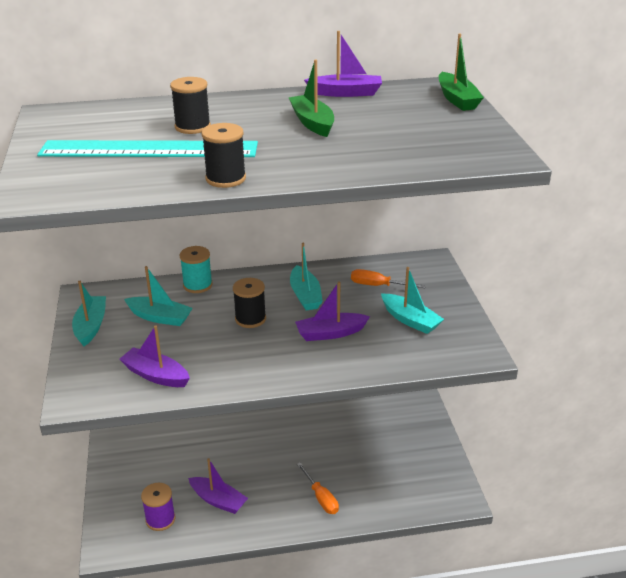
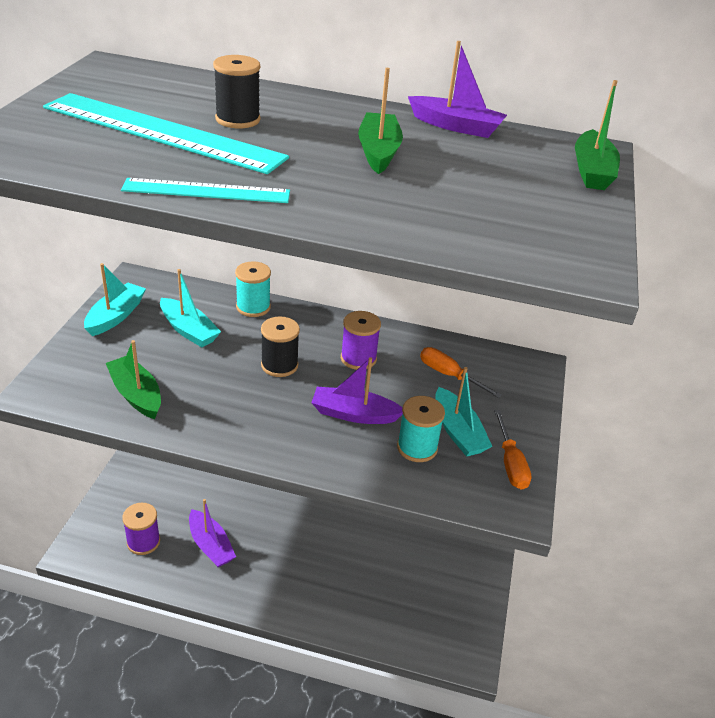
camera: 20 degrees right, 5 degrees up
(156, 375) = (136, 394): purple boat -> green boat
(225, 179) = (206, 191): black spool -> turquoise ruler
(305, 295) = (358, 358): turquoise boat -> purple spool
(321, 498) = (315, 588): orange screwdriver -> orange screwdriver (510, 463)
(390, 340) = (417, 447): none -> turquoise spool

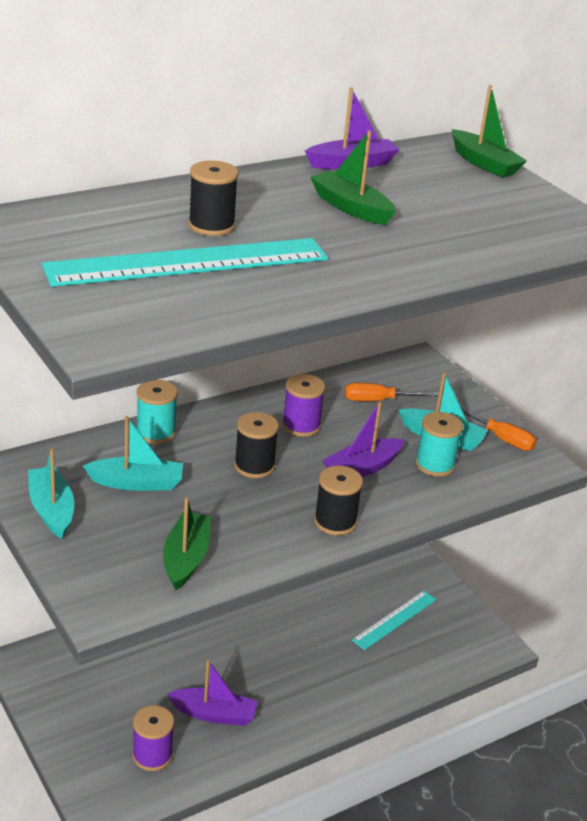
camera: 45 degrees left, 5 degrees down
(136, 394) = (186, 558): green boat -> green boat turned 90 degrees clockwise
(206, 191) = (321, 292): turquoise ruler -> turquoise ruler (395, 619)
(270, 437) = (335, 522): none -> black spool

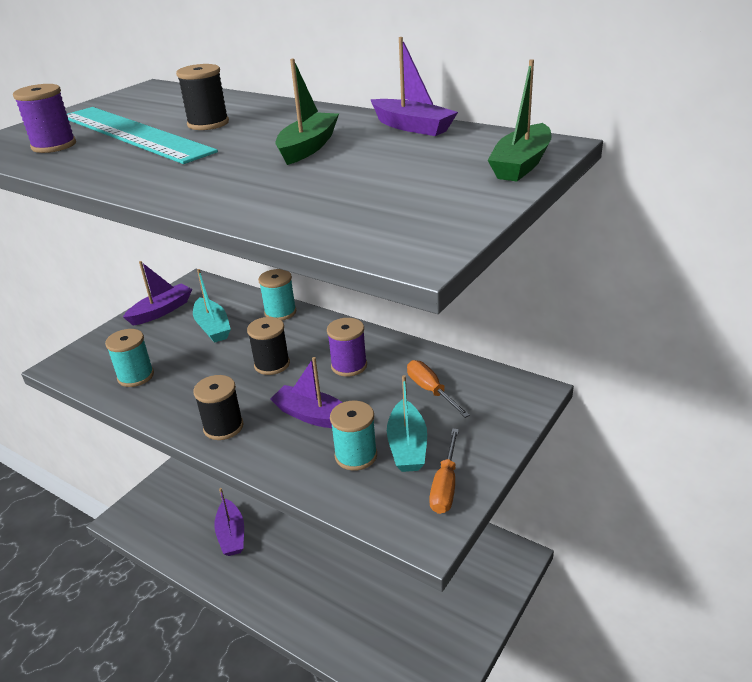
camera: 70 degrees right, 0 degrees up
(51, 510) = (161, 311): turquoise boat -> purple boat
(152, 755) = (177, 521): purple spool -> purple spool (54, 145)
(186, 558) = (136, 376): green boat -> turquoise spool
(395, 619) = (408, 603): turquoise ruler -> none

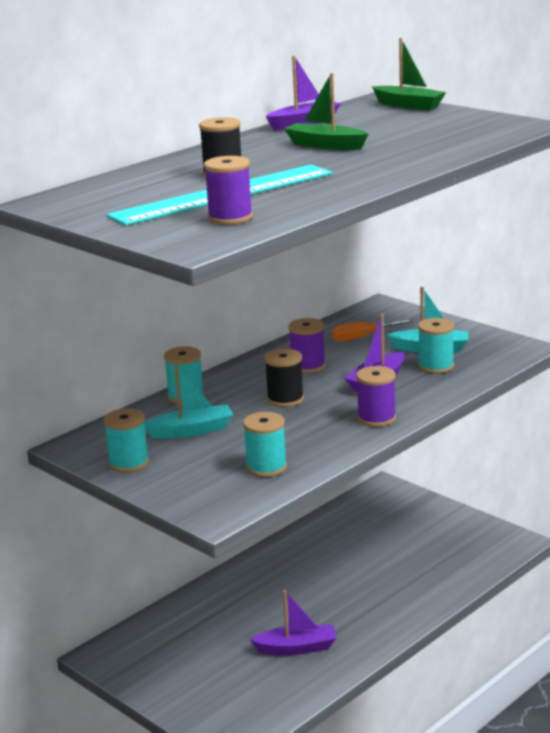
camera: 80 degrees left, 10 degrees down
(161, 311) = (129, 463): purple boat -> turquoise spool
(223, 427) = (376, 418): black spool -> purple spool
(445, 485) = (479, 339): orange screwdriver -> none

